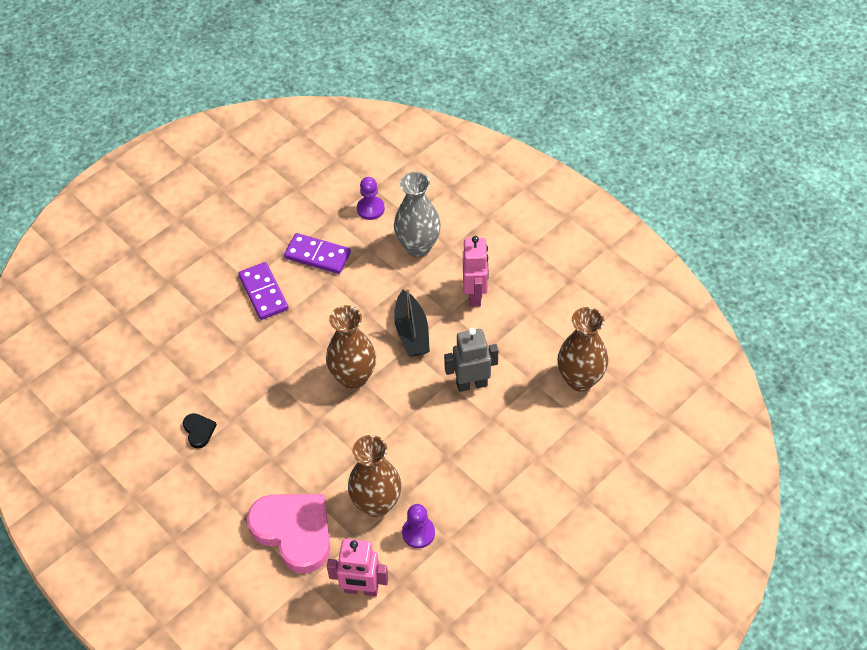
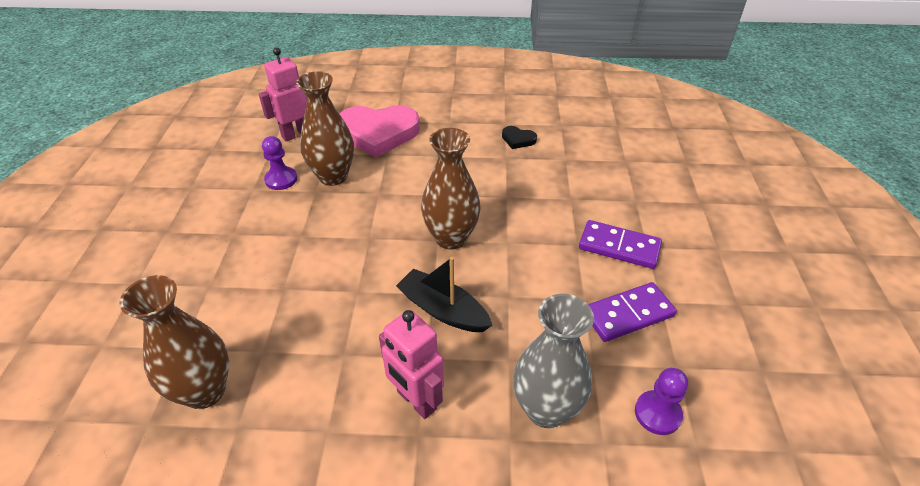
camera: 135 degrees right, 10 degrees down
(471, 384) = (332, 304): grey robot -> none

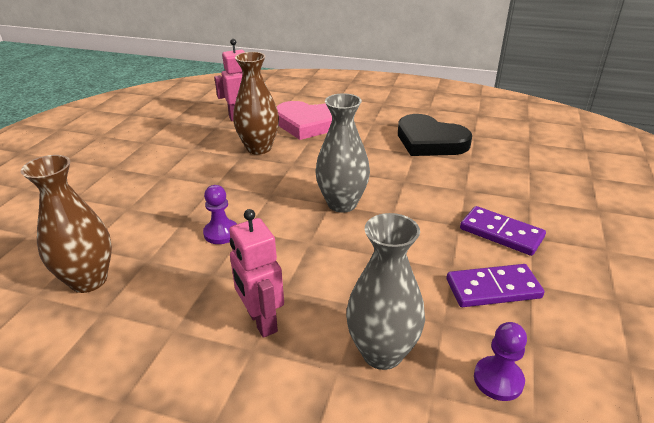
camera: 15 degrees right, 10 degrees down
(281, 179) = (216, 145): purple pawn -> purple pawn (221, 233)
(443, 310) = (314, 256): black boat -> none
(451, 238) = (342, 204): brown vase -> grey vase
(518, 139) = (430, 141): black heart -> black heart, size x2.34

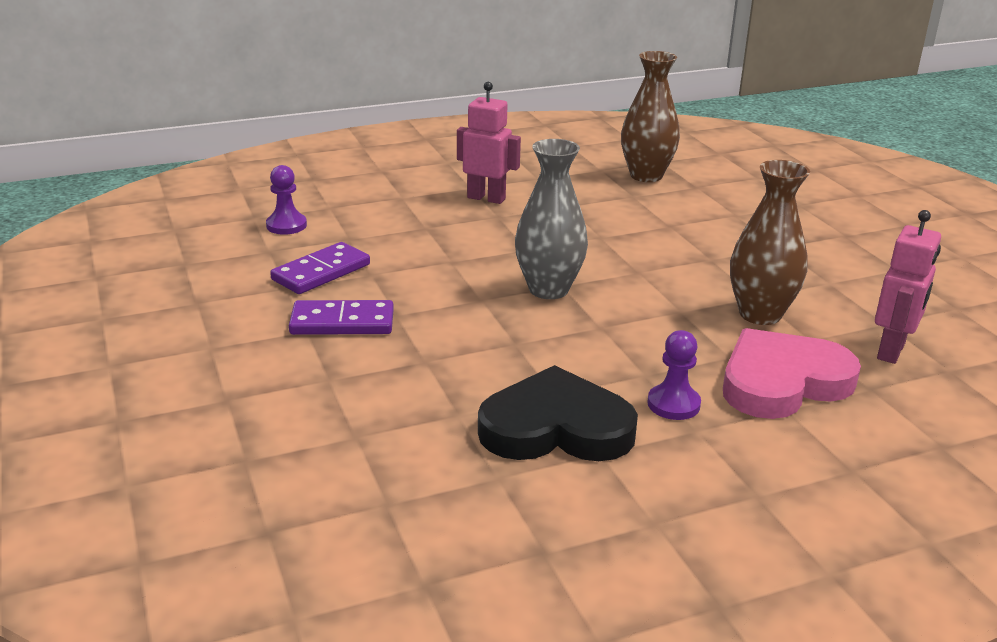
camera: 140 degrees right, 5 degrees down
(221, 233) = (616, 228): purple pawn -> purple pawn (673, 404)
(382, 353) = (381, 212): grey vase -> none

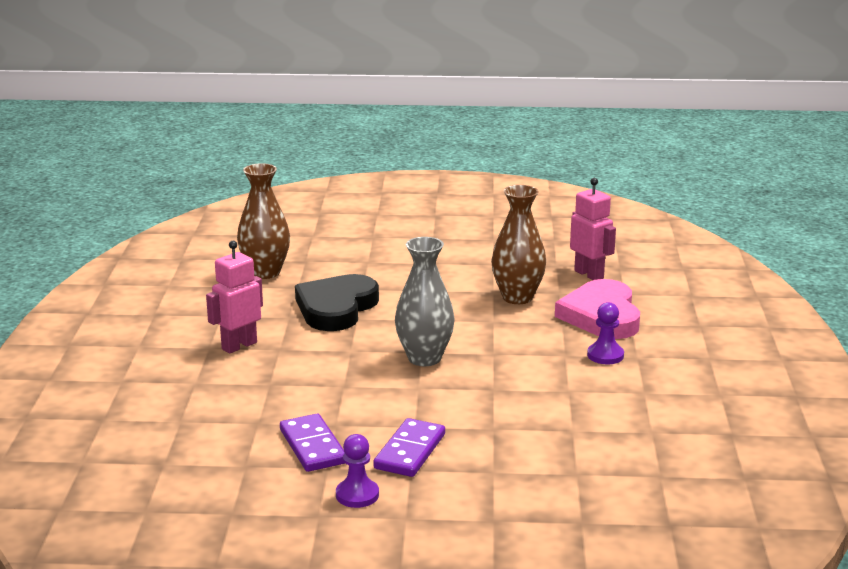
camera: 65 degrees left, 5 degrees down
(286, 225) = (199, 449): purple pawn -> purple pawn (357, 495)
(556, 427) = (608, 399): black heart -> black heart (336, 308)

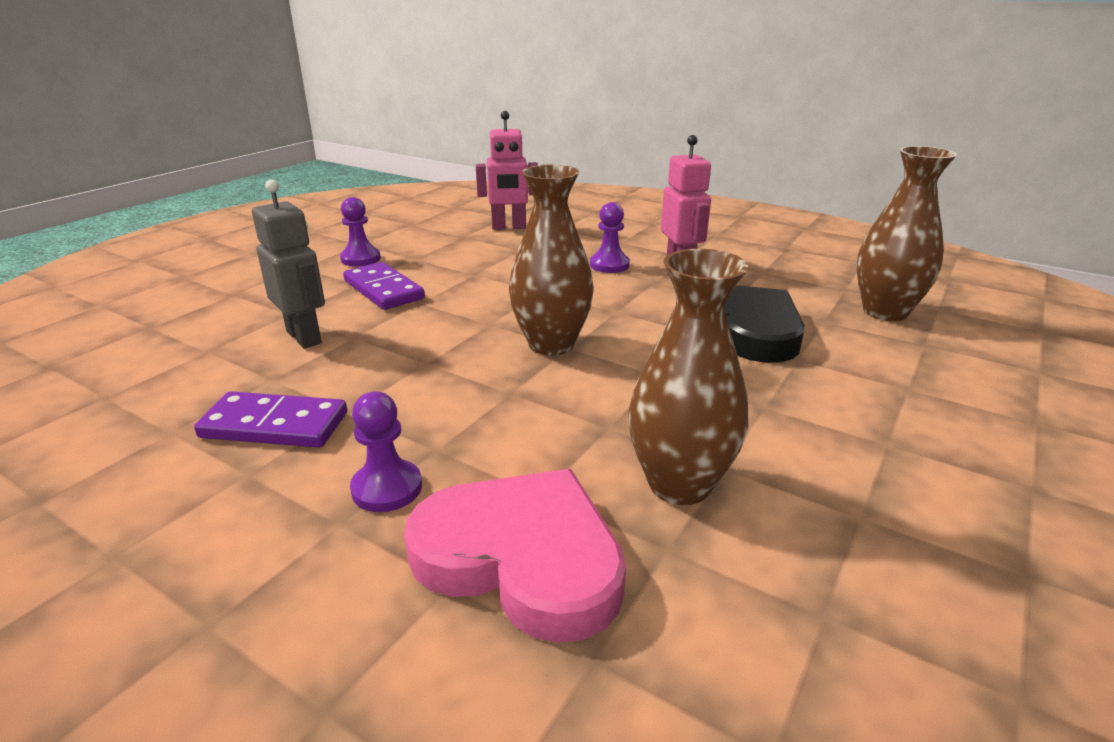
camera: 120 degrees right, 5 degrees up
(261, 374) = (609, 265): none -> purple pawn
(313, 446) = (453, 259): purple domino -> purple domino (274, 425)
(424, 358) = (551, 344): grey vase -> brown vase
(516, 446) = (305, 337): none -> grey robot
(589, 274) = (742, 651): pink robot -> pink robot (509, 227)

